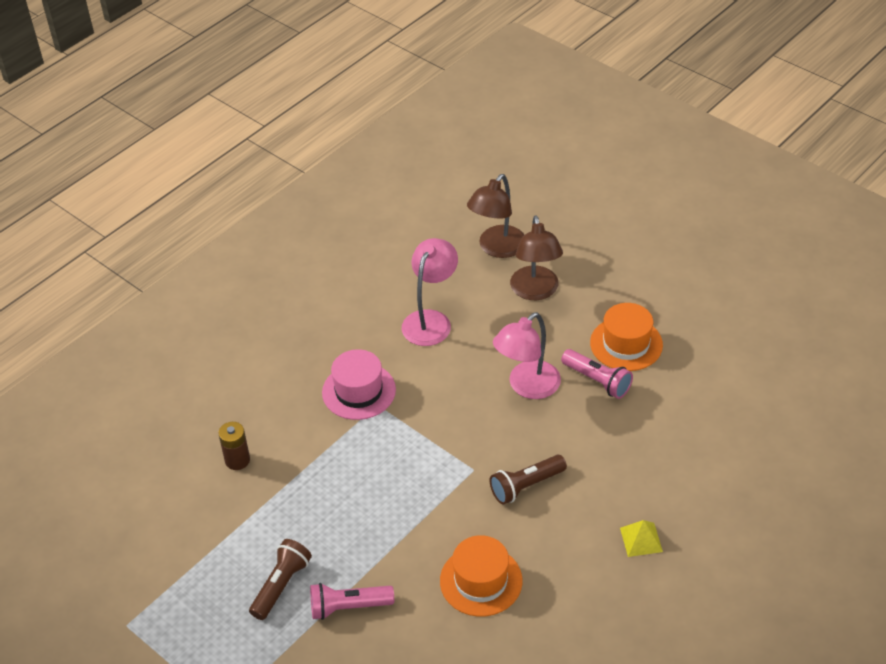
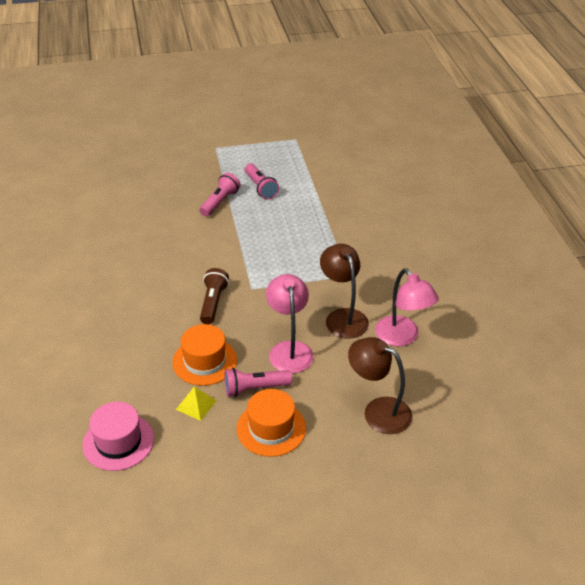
camera: 125 degrees right, 5 degrees down
(237, 460) = (363, 206): brown battery -> none
(281, 585) = (260, 188): brown flashlight -> pink flashlight
(359, 391) = (368, 273): pink hat -> pink hat (118, 441)
(481, 581) = (175, 251): orange hat -> orange hat (204, 361)
(497, 248) = (450, 418): brown lamp -> brown lamp (343, 317)
(641, 539) = (116, 327): yellow pyramid -> yellow pyramid (196, 405)

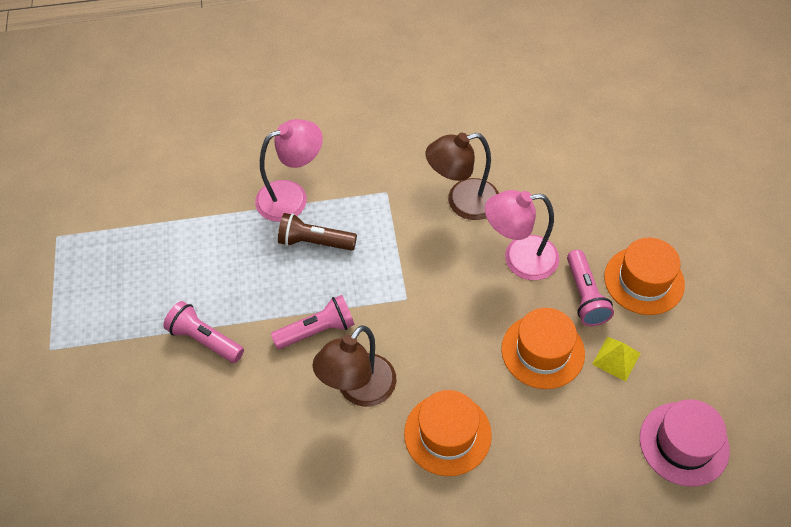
camera: 85 degrees left, 15 degrees up
(142, 311) = (447, 434): none -> orange hat
(213, 303) = (433, 344): brown flashlight -> brown flashlight (315, 242)
(260, 188) = (178, 285): pink flashlight -> pink flashlight (317, 330)
(378, 411) = (608, 181): brown lamp -> brown lamp (359, 390)
(402, 337) = (496, 150): pink lamp -> pink lamp (292, 197)

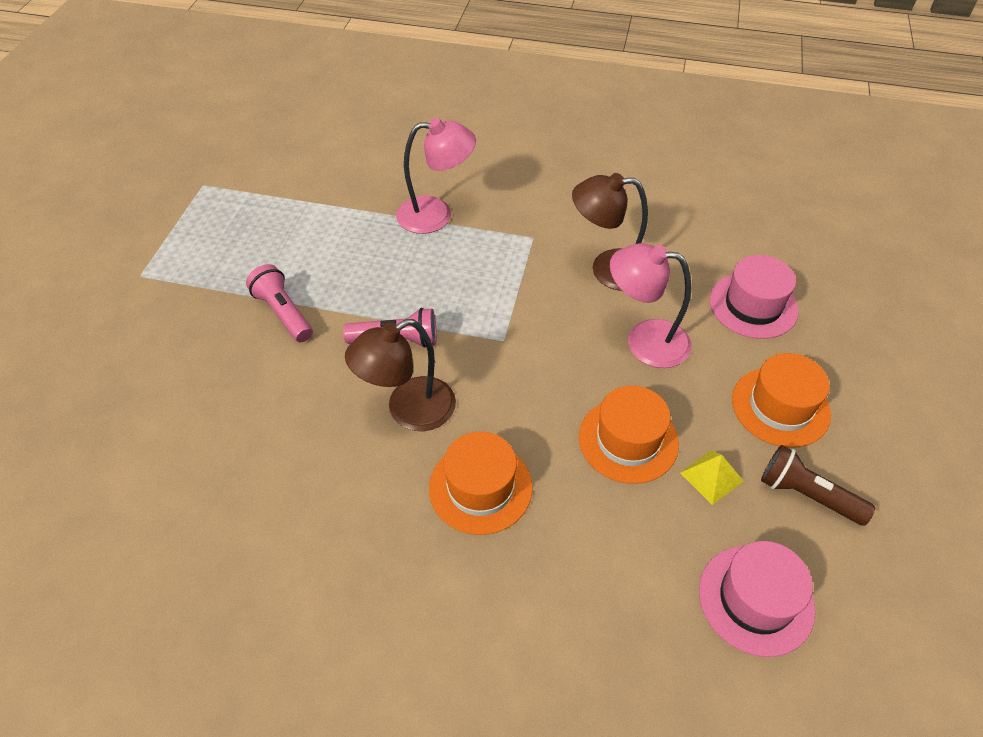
camera: 20 degrees right, 5 degrees down
(315, 242) = (437, 260): brown flashlight -> brown flashlight (807, 495)
(585, 296) = (703, 400): pink flashlight -> none
(590, 197) = (753, 305): none -> pink hat

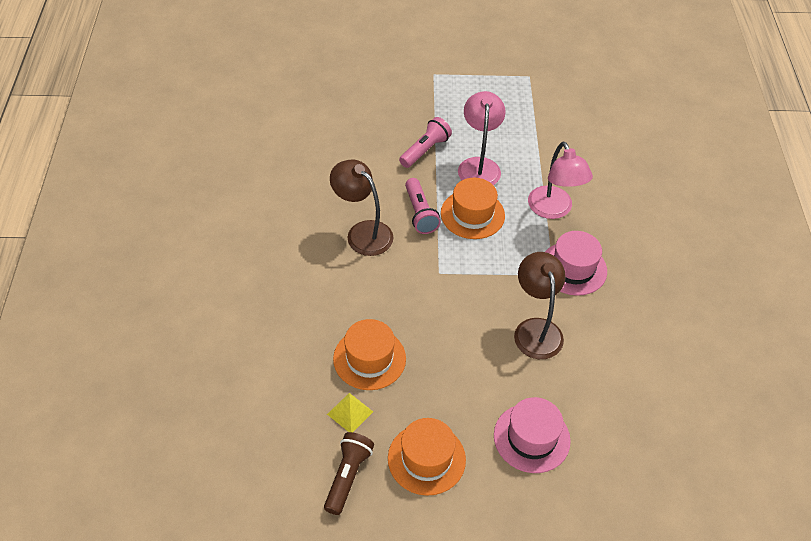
camera: 75 degrees right, 0 degrees up
(480, 487) = (313, 280): orange hat -> orange hat (472, 214)
(644, 341) = (466, 361): pink lamp -> pink lamp (479, 165)
(756, 599) = (258, 443): pink hat -> pink hat (573, 268)

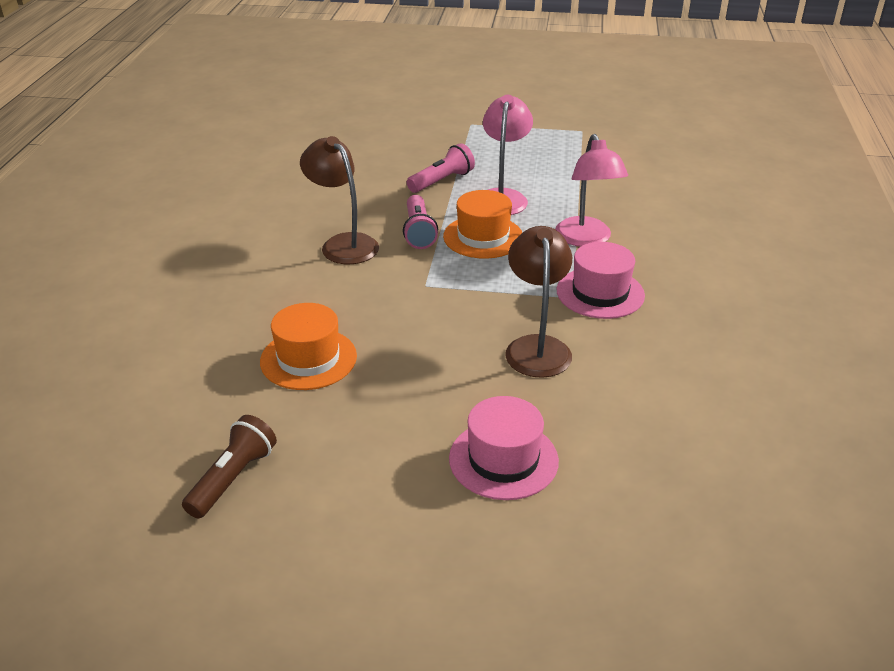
camera: 10 degrees right, 15 degrees down
(350, 413) = (262, 411): yellow pyramid -> none
(426, 459) = (348, 469): orange hat -> none

